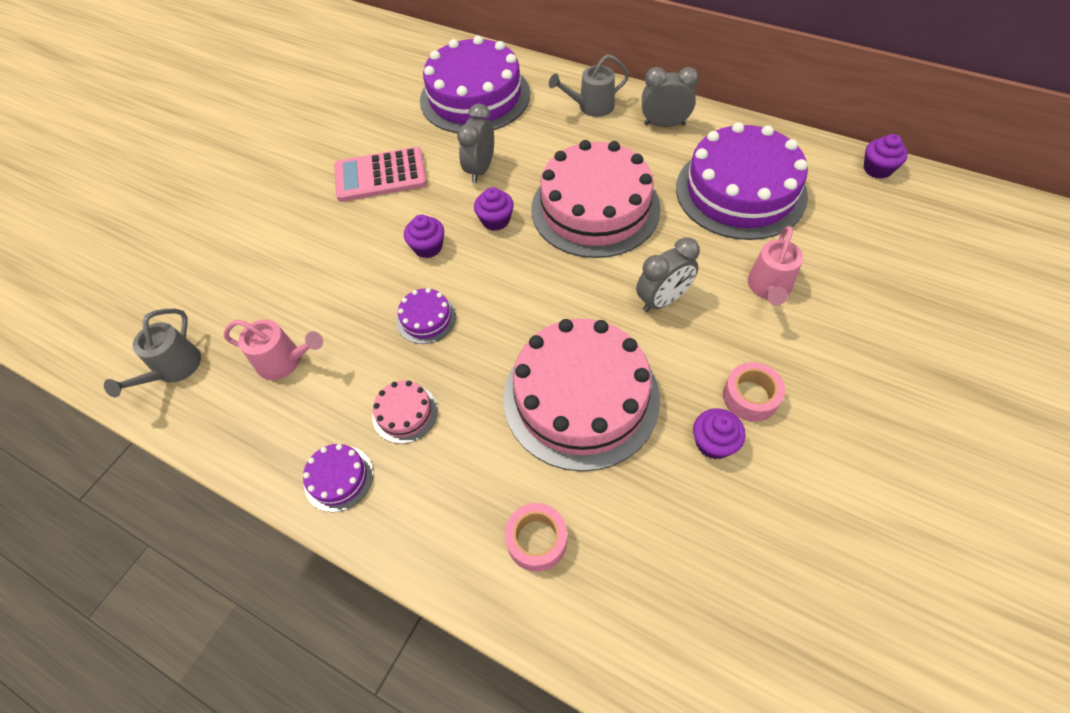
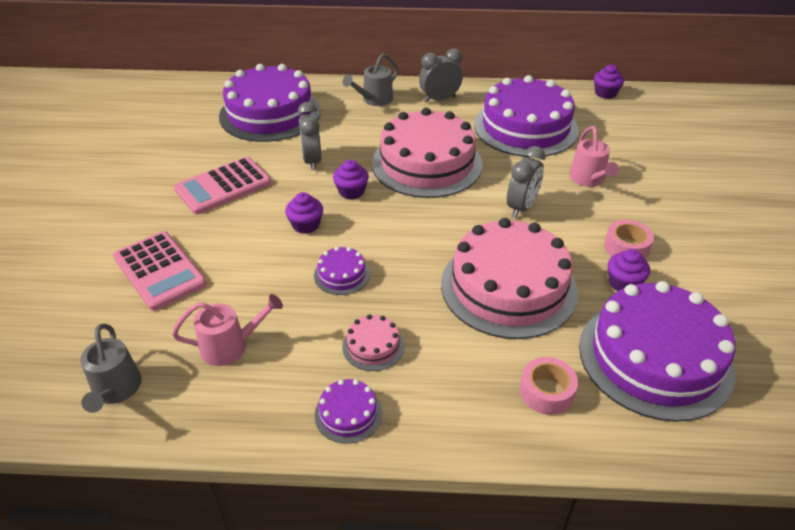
camera: 30 degrees left, 15 degrees down
(274, 255) = (159, 271): none -> pink calculator
(683, 552) = (655, 357): none -> purple cake

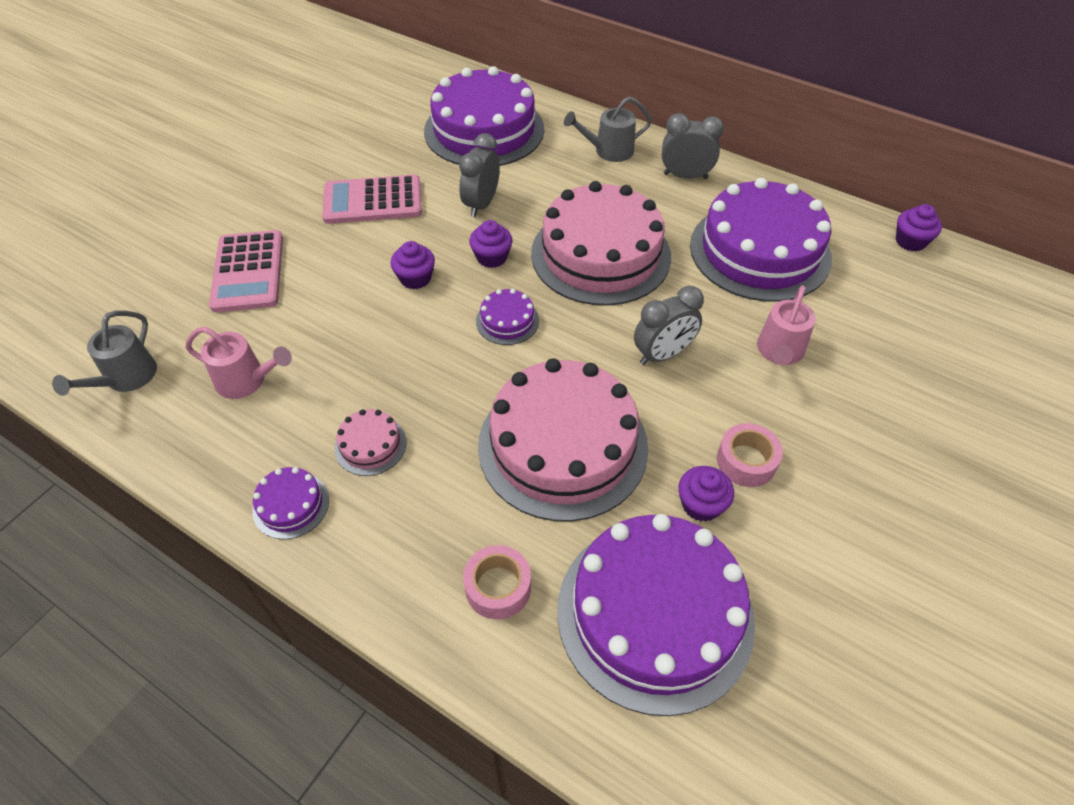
camera: 30 degrees right, 10 degrees up
(342, 275) = (405, 351): purple cake -> purple cake (507, 321)

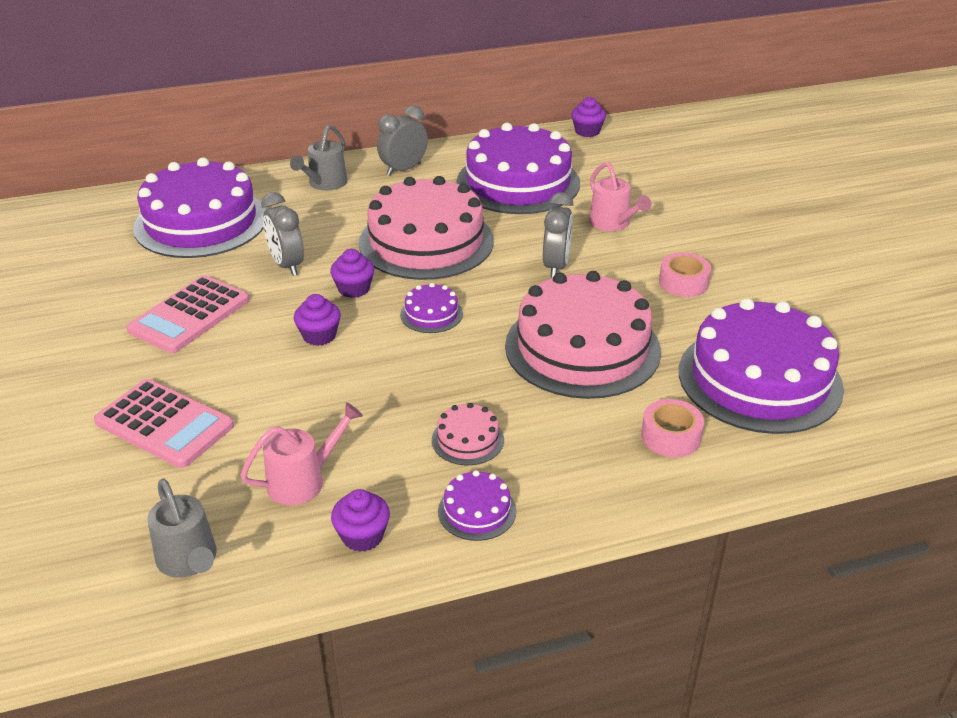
camera: 50 degrees left, 15 degrees down
(701, 504) = (697, 317): purple cupcake -> purple cupcake (362, 536)

